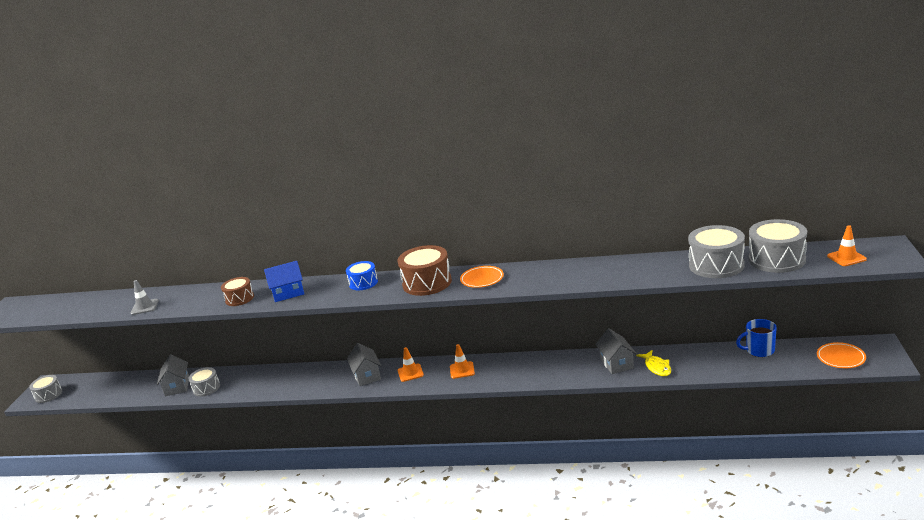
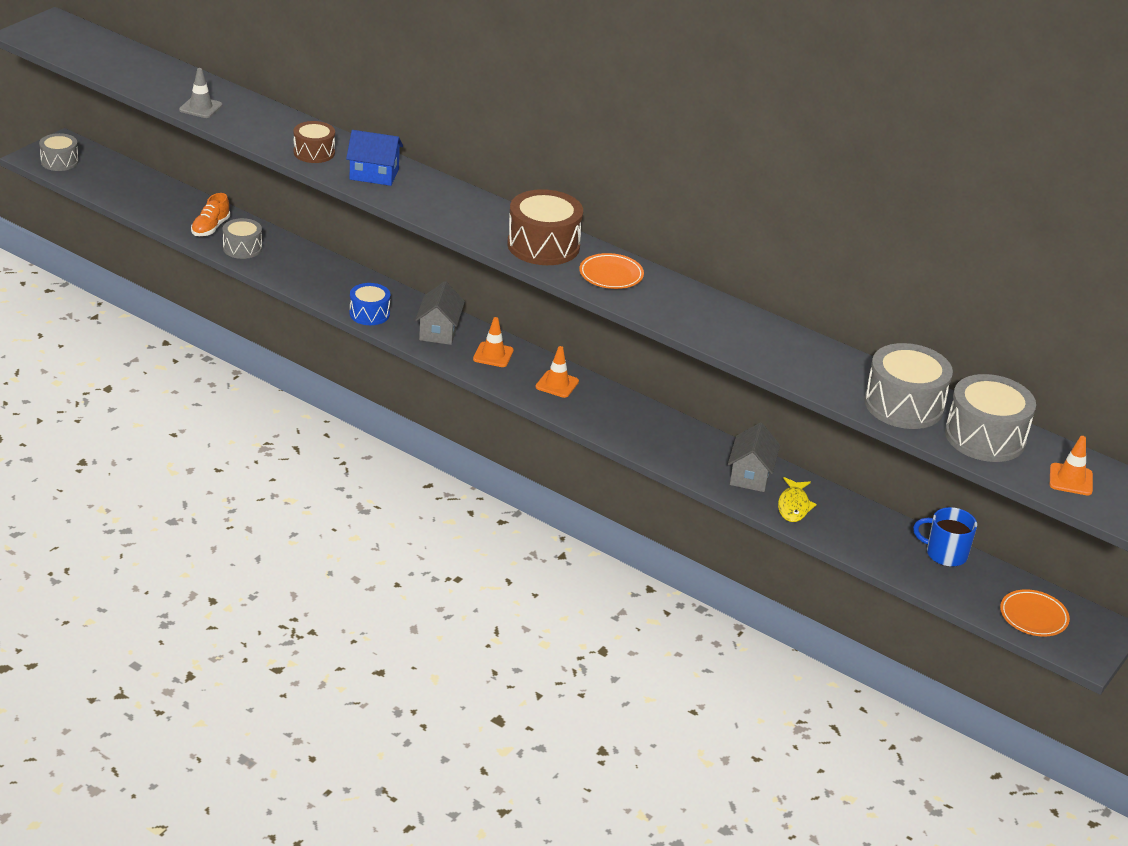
camera: 20 degrees right, 10 degrees up
(177, 386) = (210, 228): grey house -> orange shoe
(363, 283) = (471, 206): blue drum -> blue drum (369, 314)

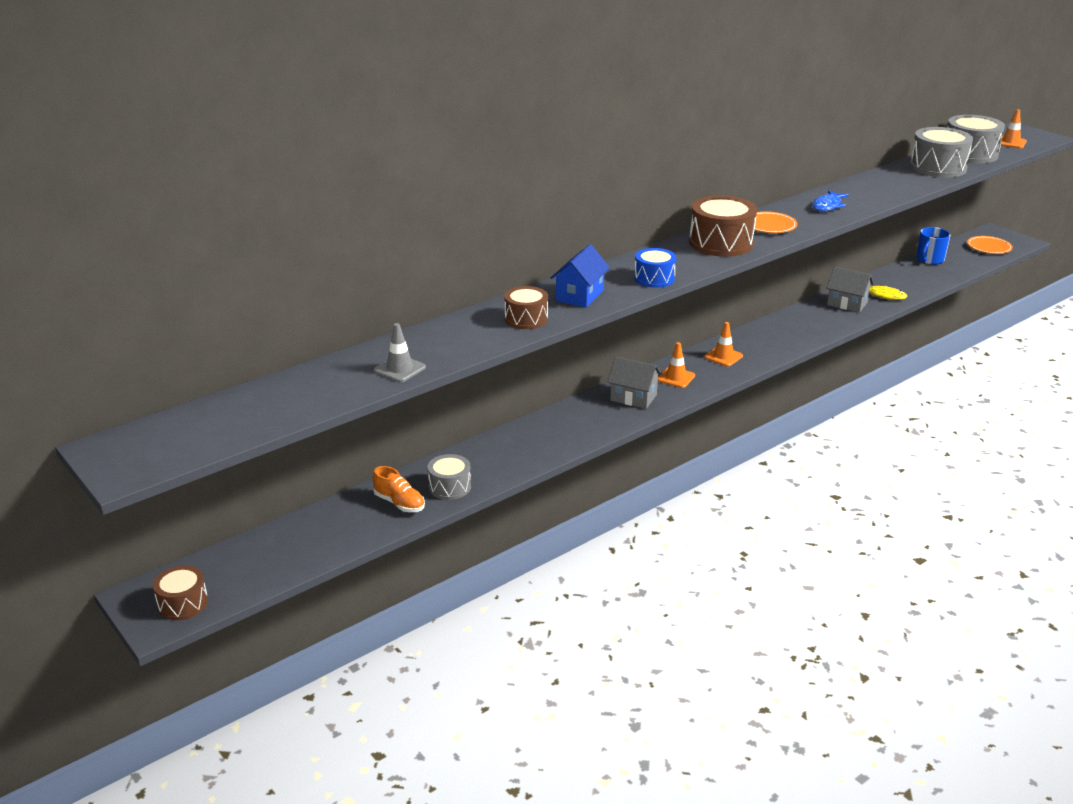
camera: 70 degrees left, 5 degrees down
(59, 161) = (183, 603): grey drum -> brown drum
(369, 314) = (596, 428): blue drum -> blue drum (654, 278)
(699, 314) = (827, 206): none -> blue fish

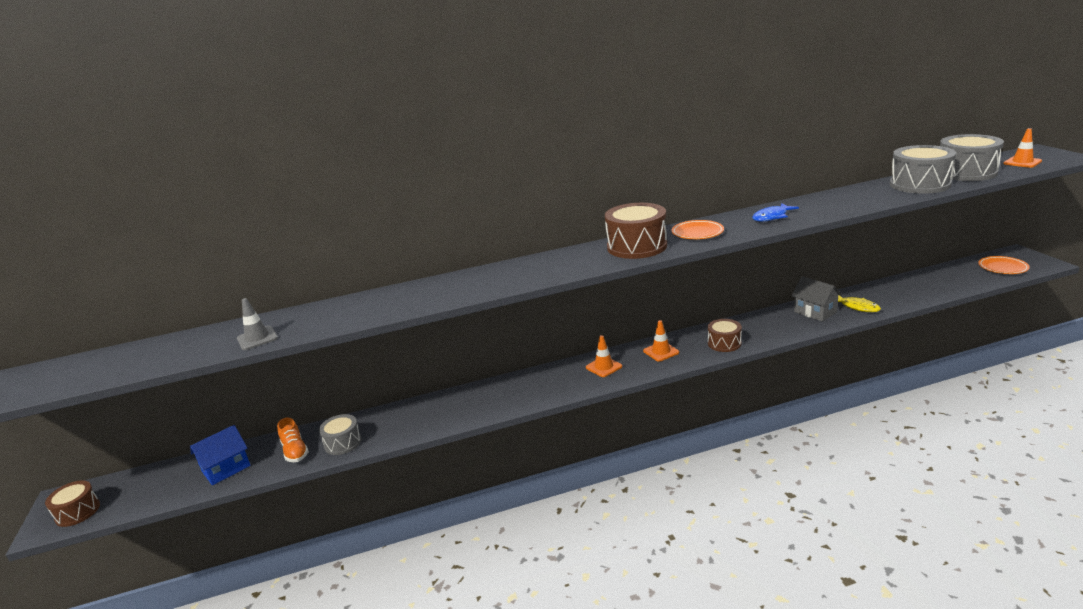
camera: 25 degrees right, 5 degrees down
(526, 319) = (401, 303): brown drum -> brown drum (724, 343)
(579, 296) = (466, 286): blue house -> blue house (226, 469)
(633, 397) = (553, 381): grey house -> none
(654, 278) = (545, 275): blue drum -> none
(929, 260) = (928, 276): blue mug -> none

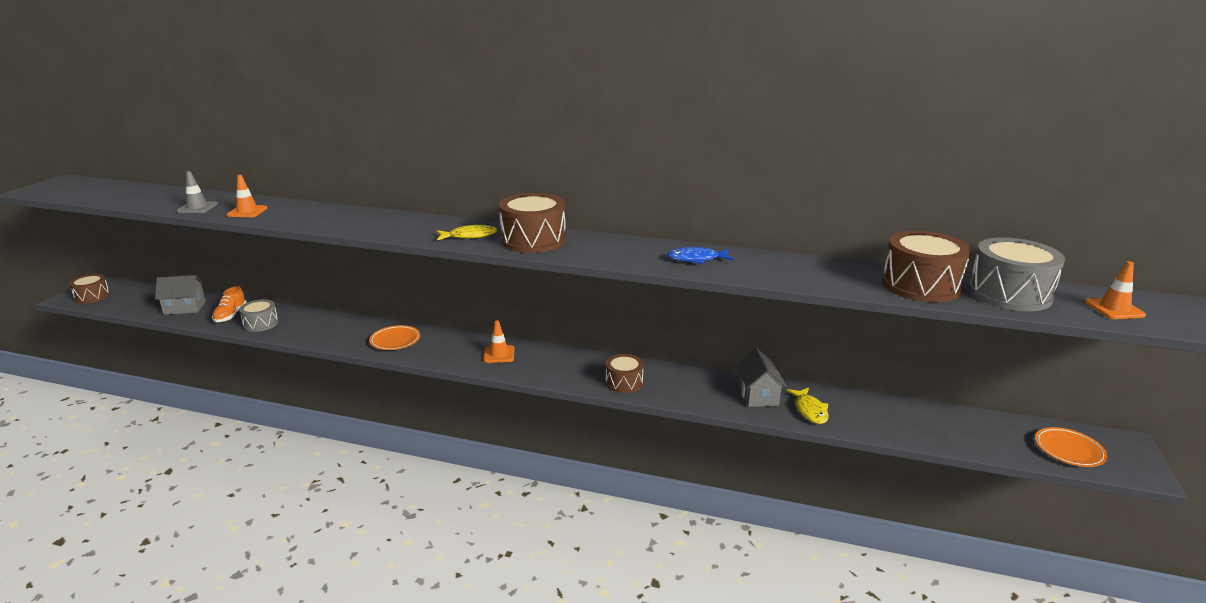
camera: 30 degrees right, 0 degrees up
(226, 469) = (185, 308): blue house -> grey house
(582, 262) = (469, 236): none -> yellow fish
(661, 352) = (562, 364): orange traffic cone -> orange traffic cone (247, 212)
(697, 233) = (603, 248): orange plate -> orange plate (395, 340)
(919, 184) = (920, 285): grey drum -> brown drum

